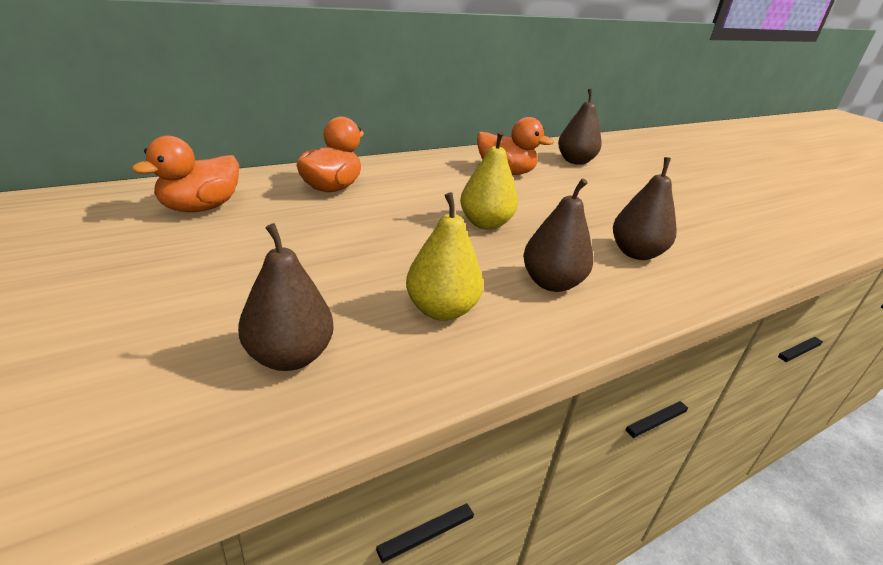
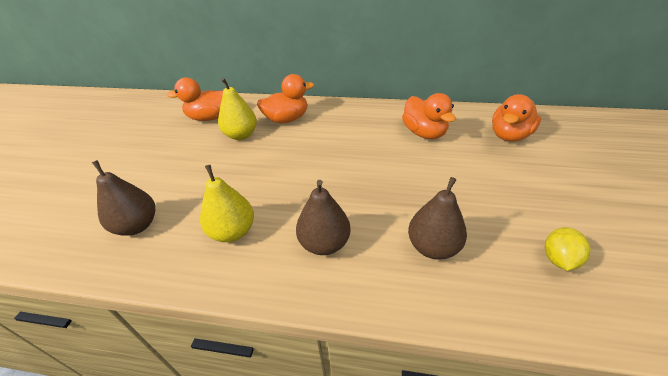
camera: 45 degrees right, 10 degrees up
(485, 223) = (345, 176): yellow pear -> yellow pear (241, 135)
(575, 161) = (509, 135): brown pear -> orange duck
(714, 232) = (558, 259): none -> yellow lemon

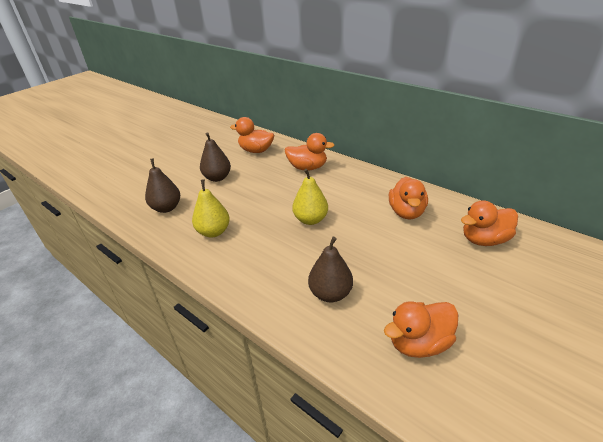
camera: 30 degrees right, 5 degrees down
(241, 135) = (267, 170): yellow pear -> yellow pear (310, 219)
(324, 243) = (261, 261): brown pear -> brown pear (217, 178)
(558, 259) = (419, 343): yellow lemon -> orange duck

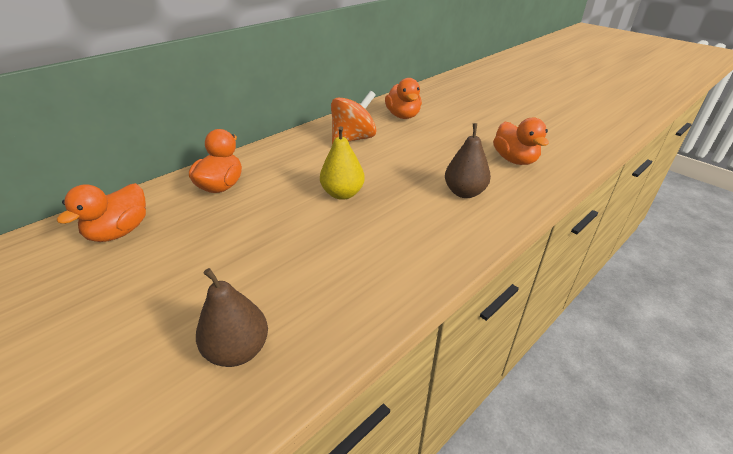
camera: 85 degrees left, 0 degrees up
(214, 232) = (338, 279): yellow pear -> none
(217, 178) = (176, 280): brown pear -> none
(406, 212) = (353, 139): orange duck -> orange spinning top

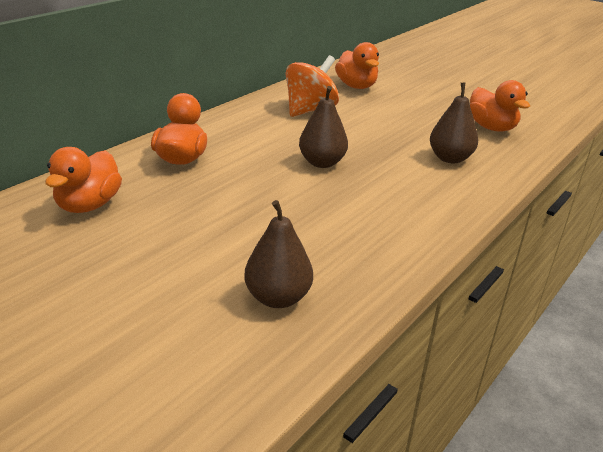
camera: 10 degrees left, 5 degrees down
(342, 194) = (322, 163): yellow pear -> brown pear

